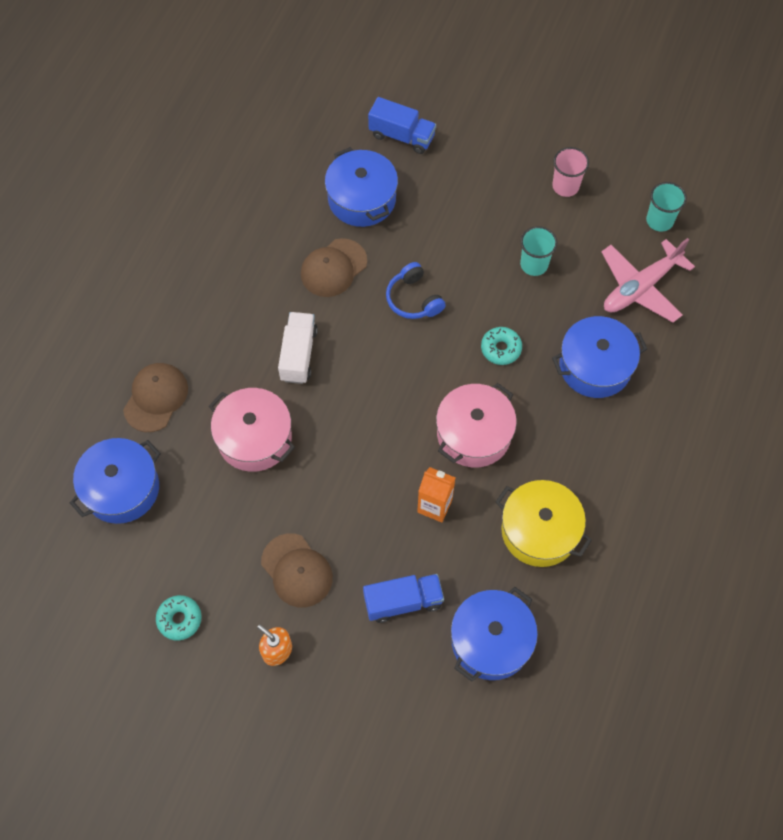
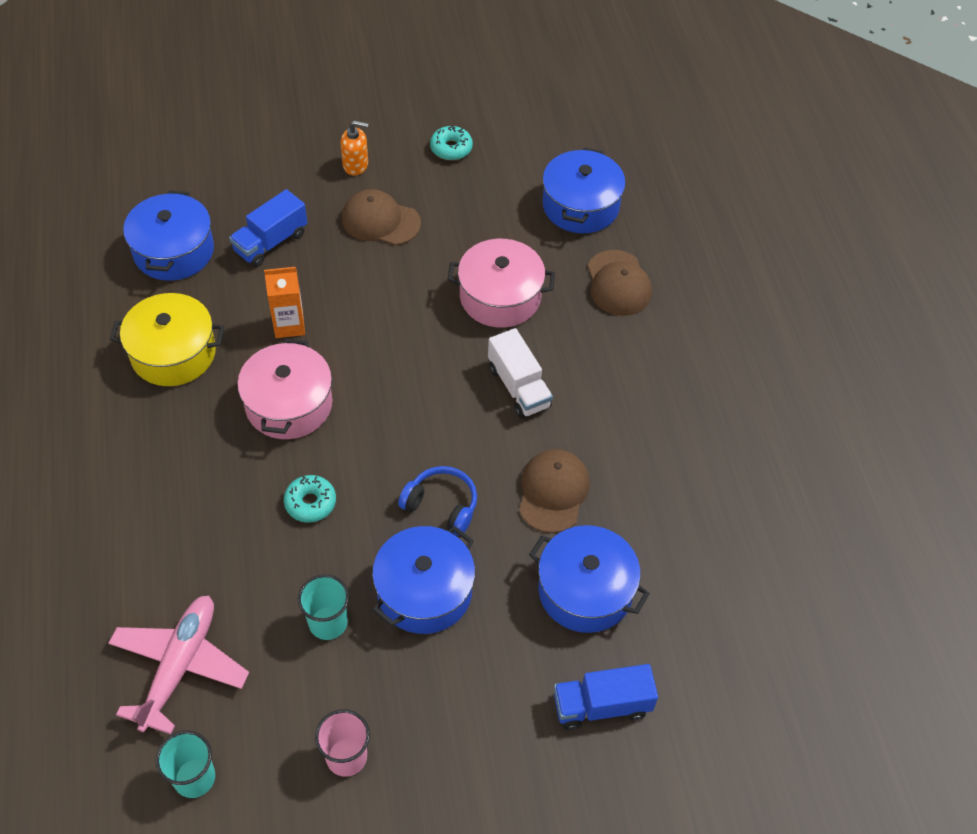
camera: 145 degrees right, 10 degrees down
(595, 366) = (192, 539): blue pot -> blue pot (424, 591)

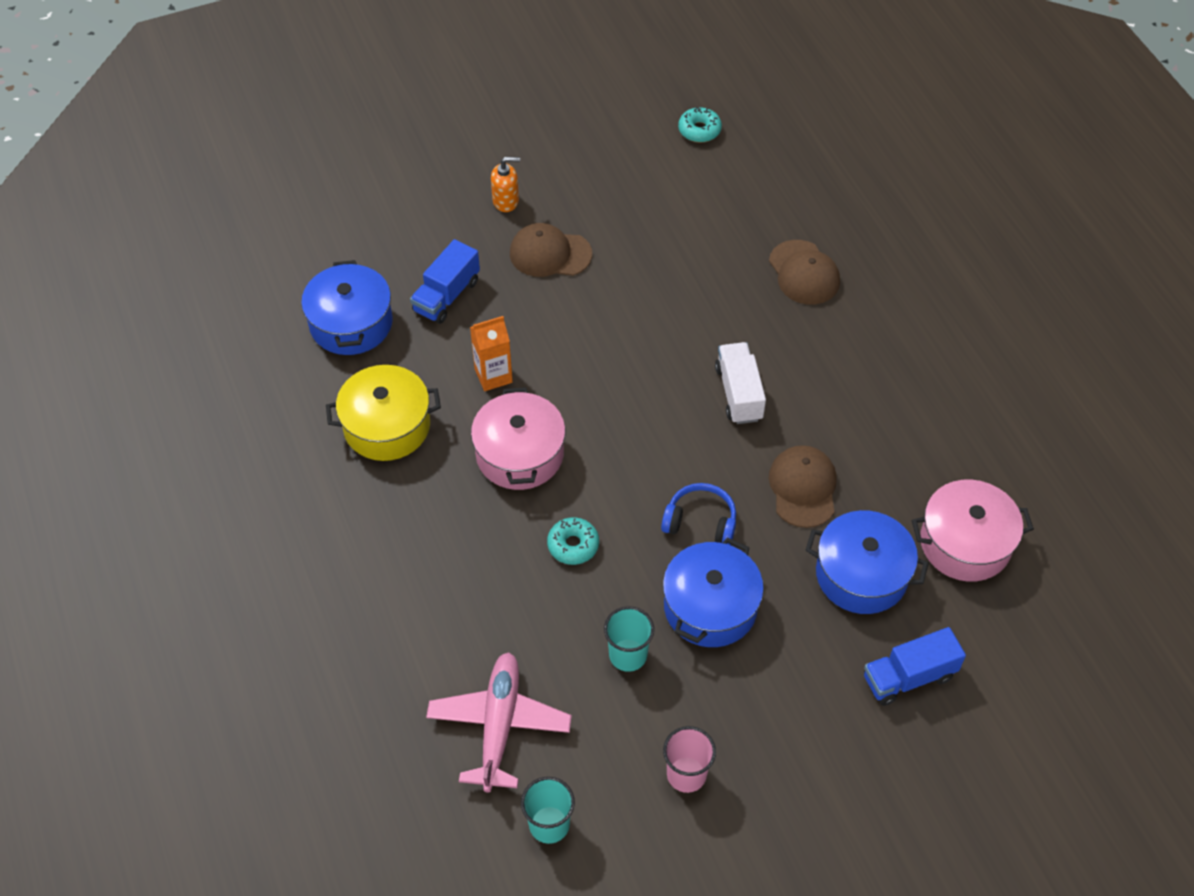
camera: 10 degrees left, 0 degrees up
(451, 148) = (596, 166): turquoise donut -> turquoise donut (699, 130)
(500, 297) = (693, 308): pink pot -> pink pot (965, 543)
(518, 387) = (738, 393): white truck -> white truck turned 150 degrees counterclockwise
(580, 206) = (743, 202): blue pot -> none

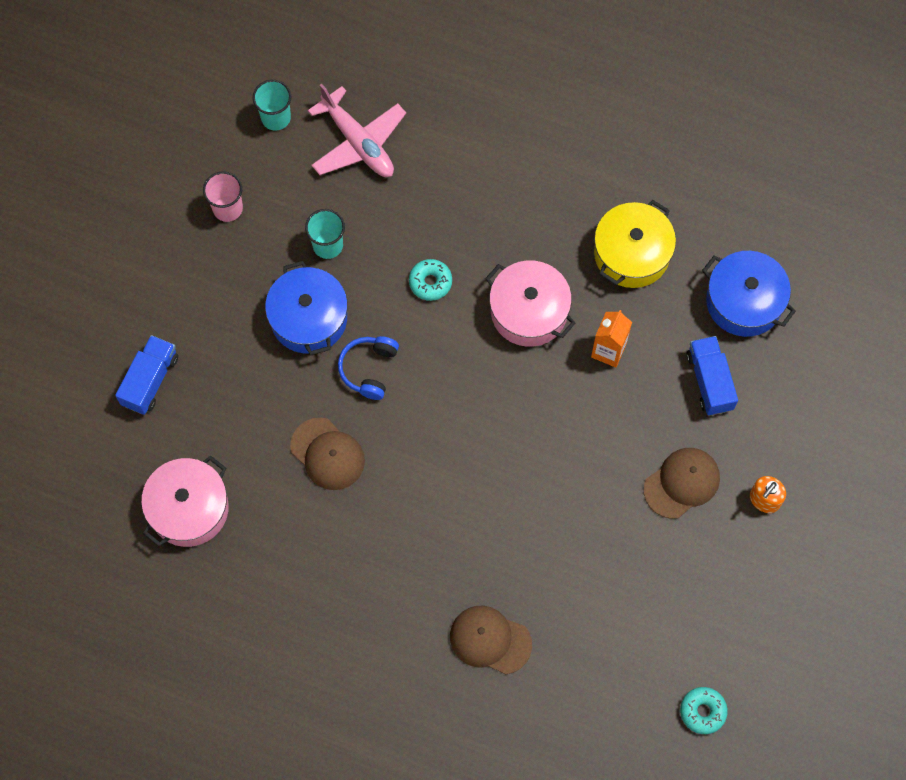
camera: 135 degrees right, 15 degrees up
(700, 522) = (369, 369): blue headphones -> blue headphones turned 135 degrees clockwise
(738, 393) = (437, 489): white truck -> none
(861, 574) = (236, 424): blue pot -> none

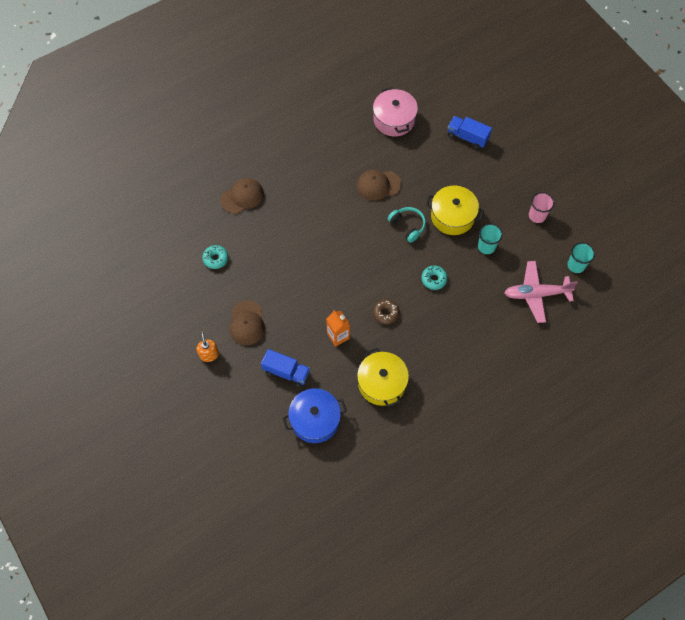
camera: 125 degrees right, 5 degrees down
(150, 380) = (467, 137): blue truck -> blue truck turned 150 degrees clockwise
(309, 318) = (452, 216): blue pot -> yellow pot
(369, 369) = (407, 226): blue headphones -> turquoise headphones
(529, 311) = (386, 313): pink pot -> brown donut
(702, 711) = (140, 259): turquoise donut -> turquoise donut (215, 259)

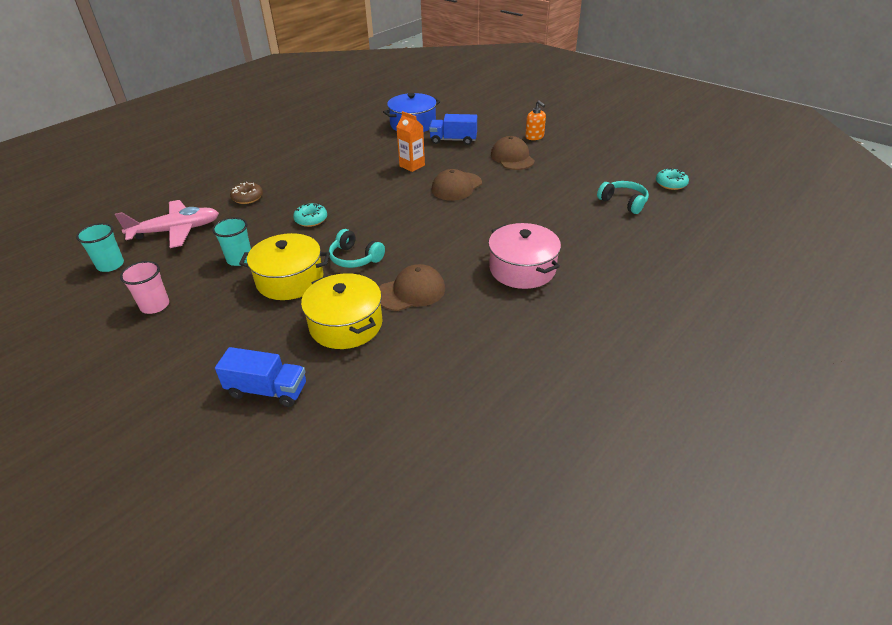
camera: 165 degrees right, 25 degrees down
(196, 233) = (623, 202): none -> turquoise headphones
(215, 259) = (582, 189): turquoise donut -> turquoise donut (671, 184)
(242, 197) = (597, 242): brown cap -> brown cap (456, 186)
(382, 383) = (356, 149): yellow pot -> yellow pot (346, 324)
(386, 313) = (364, 187): brown donut -> brown donut (247, 198)
(394, 119) = (414, 389): pink pot -> pink pot (522, 269)

